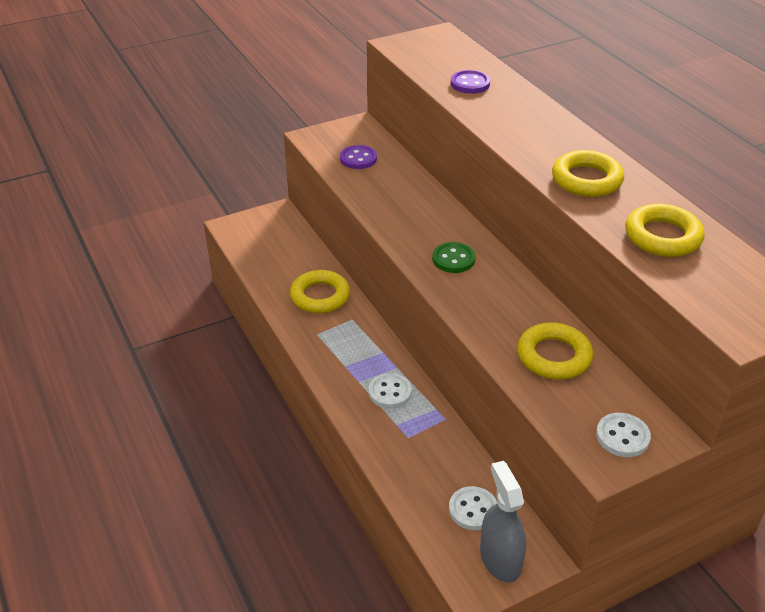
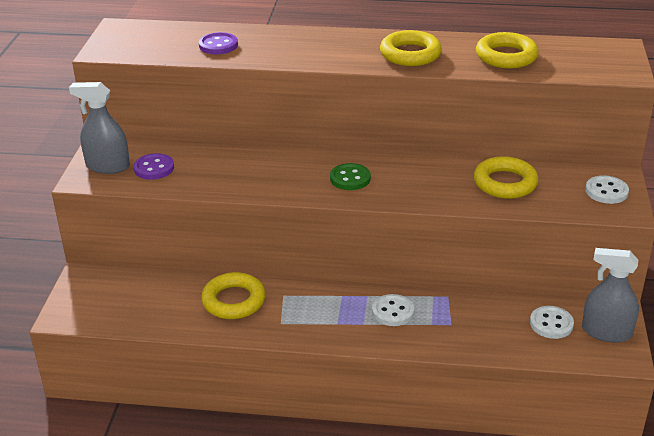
camera: 55 degrees left, 5 degrees down
(338, 138) = (107, 166): none -> grey spray bottle

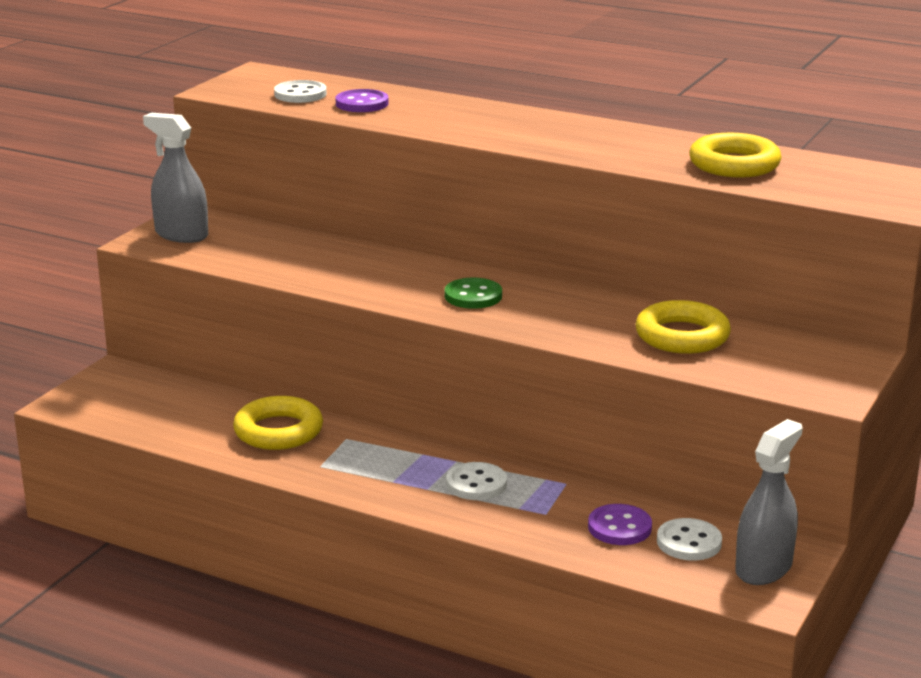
camera: 20 degrees right, 10 degrees down
(154, 168) = (235, 245): purple button -> purple button (619, 527)
(410, 54) = (602, 144): yellow ring -> none
(606, 191) = (823, 370): white button -> white button (300, 94)
(606, 332) = (763, 568): grey spray bottle -> grey spray bottle turned 90 degrees clockwise

